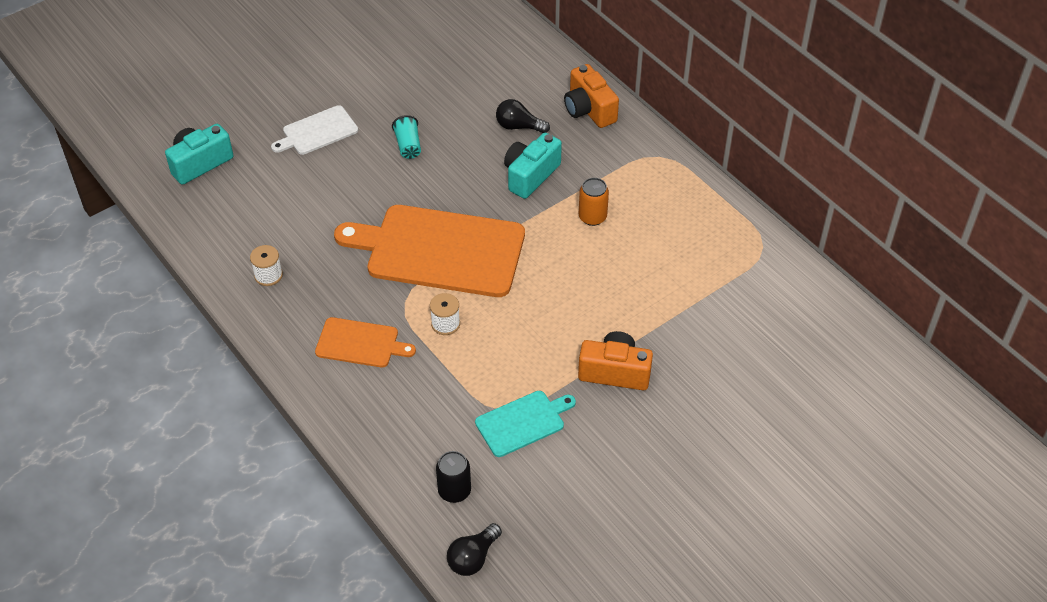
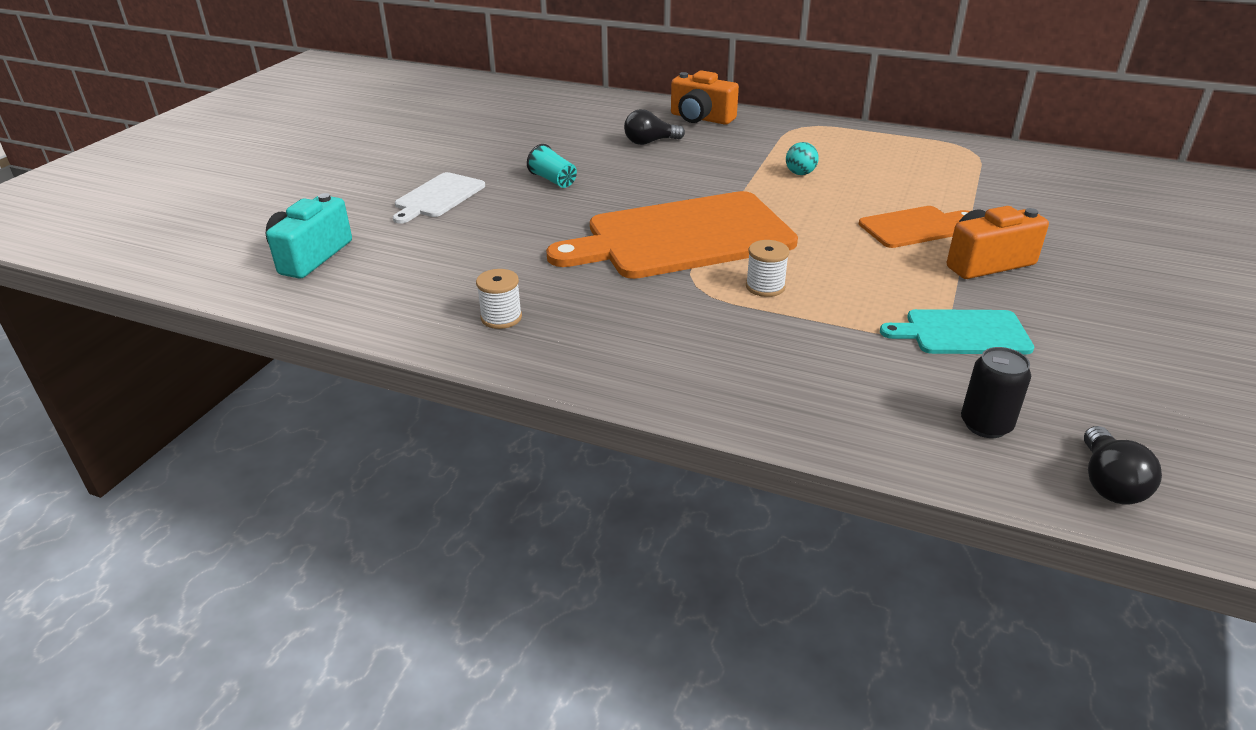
camera: 30 degrees left, 15 degrees down
(360, 343) = (689, 335): orange cutting board -> orange cutting board (914, 227)
(523, 422) = (962, 333): turquoise cutting board -> turquoise cutting board turned 120 degrees counterclockwise
(530, 175) = (703, 166): turquoise camera -> none
(592, 217) = (800, 173): orange can -> turquoise ball

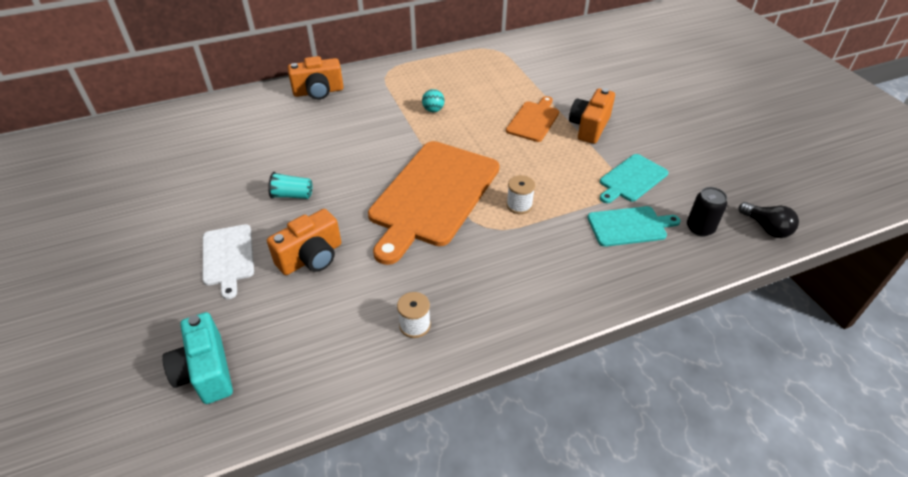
camera: 45 degrees left, 10 degrees up
(498, 228) = (311, 257): none -> orange camera
(650, 142) = (312, 128): black light bulb -> none
(878, 370) = (629, 226): none -> turquoise cutting board

